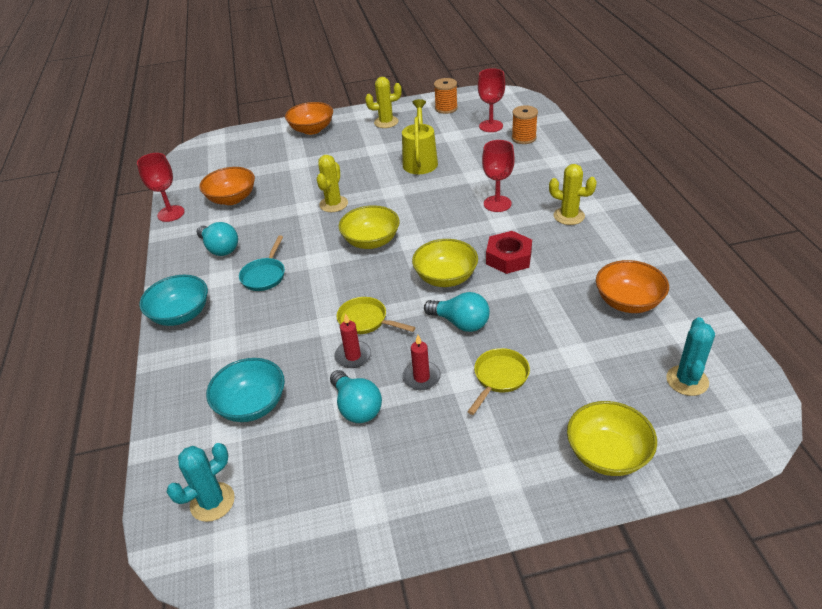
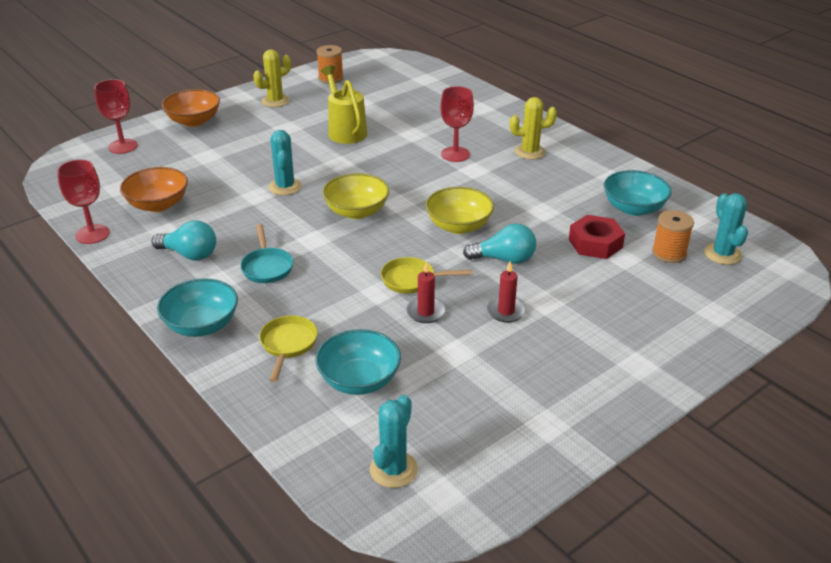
camera: 30 degrees left, 5 degrees down
(333, 204) = (285, 187): yellow cactus -> turquoise cactus
(356, 407) = (466, 351): turquoise light bulb -> none
(491, 126) = (391, 88): red goblet -> red goblet (123, 146)
(499, 378) = (574, 293): yellow pan -> yellow pan (288, 345)
(508, 258) = (504, 197): red nut -> red nut (595, 243)
(524, 138) = (433, 93): orange spool -> orange spool (669, 253)
(607, 454) = (705, 322): yellow bowl -> none
(628, 302) = (633, 208): orange bowl -> turquoise bowl

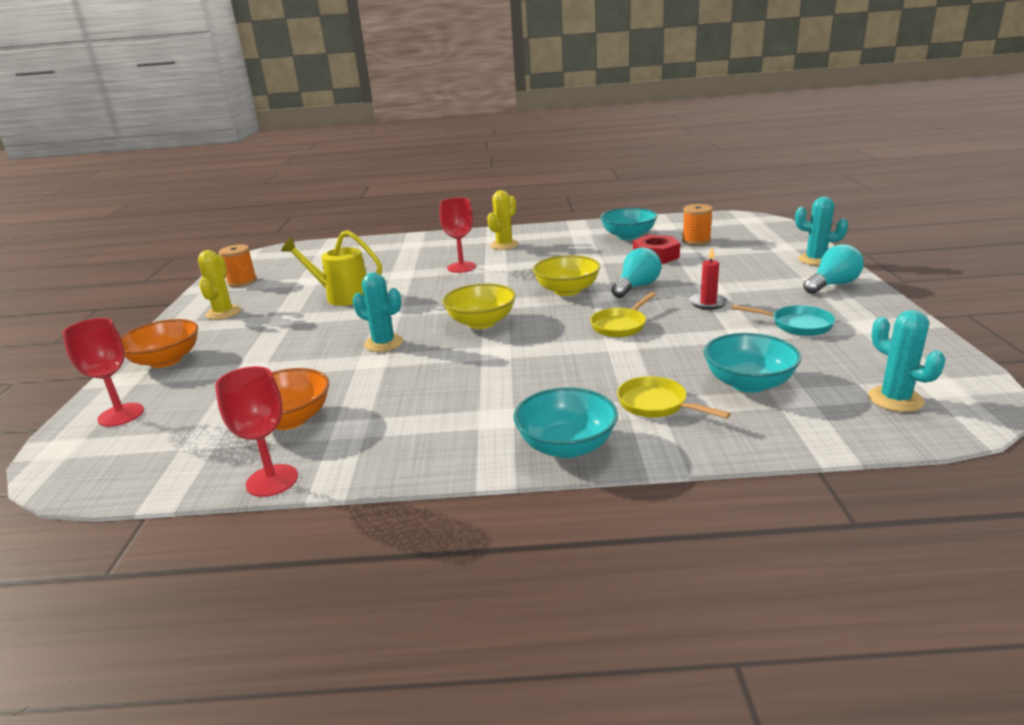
camera: 50 degrees left, 10 degrees down
(189, 254) = (421, 422): turquoise light bulb -> turquoise light bulb (832, 285)
(267, 267) = (508, 384): turquoise pan -> turquoise pan (796, 325)
(425, 312) = (674, 331): red candle -> none
(722, 254) = (715, 229): turquoise cactus -> turquoise cactus (815, 260)

